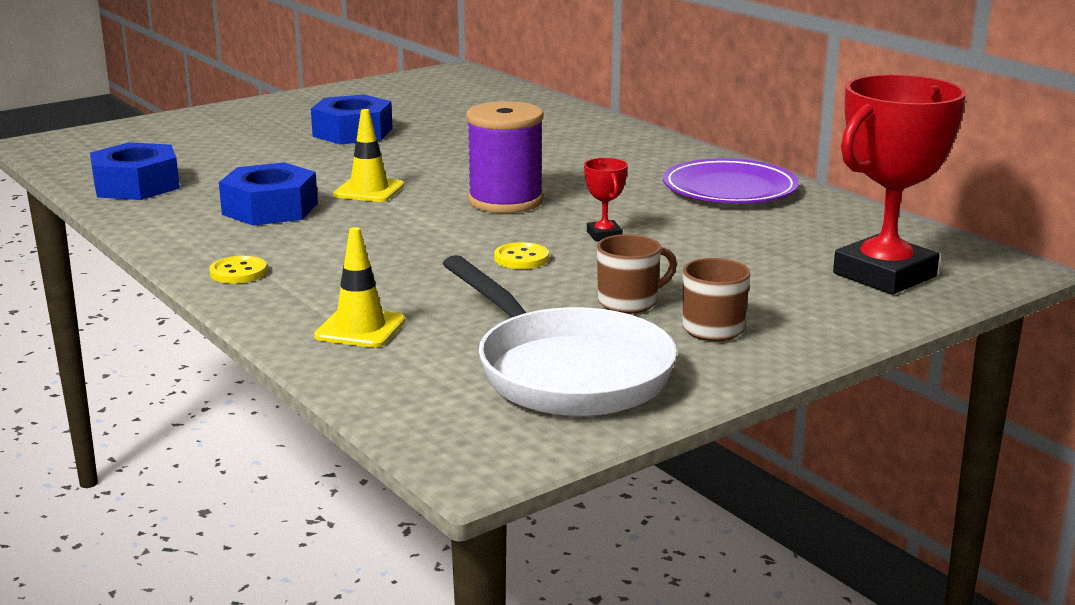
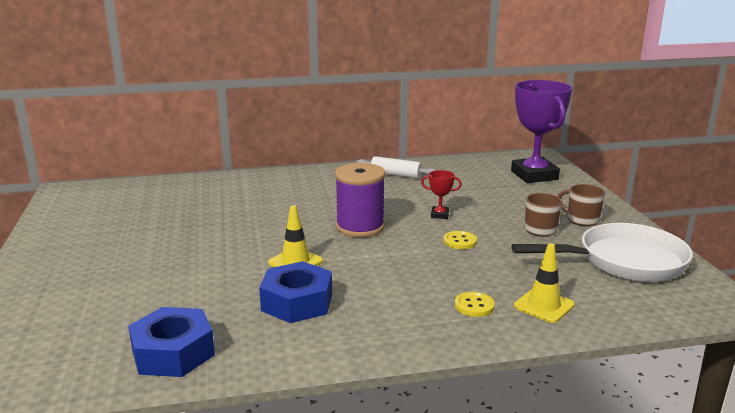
camera: 65 degrees left, 0 degrees up
(238, 272) = (420, 333): yellow button -> yellow button (474, 306)
(353, 132) = (158, 246): blue nut -> none
(729, 189) = (396, 175): purple plate -> white rolling pin
(884, 275) = (534, 175): red trophy -> purple trophy

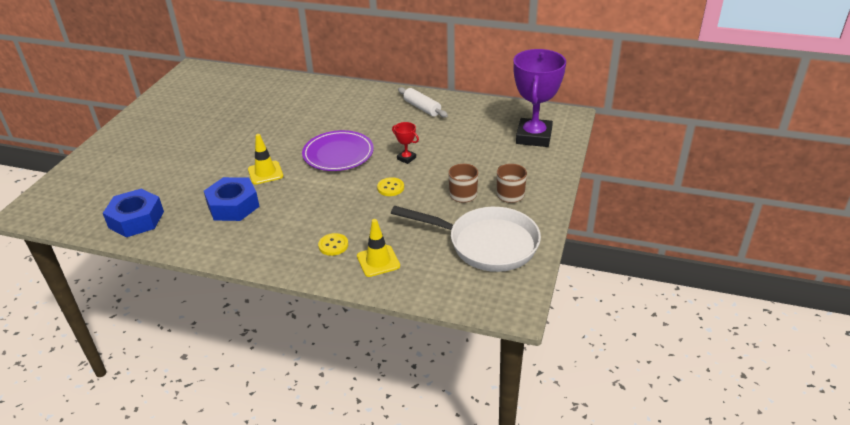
camera: 30 degrees right, 15 degrees up
(360, 227) = (338, 154): purple spool -> purple plate

